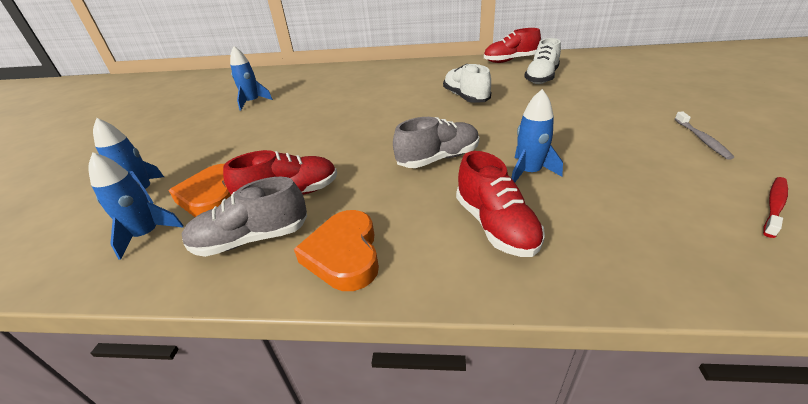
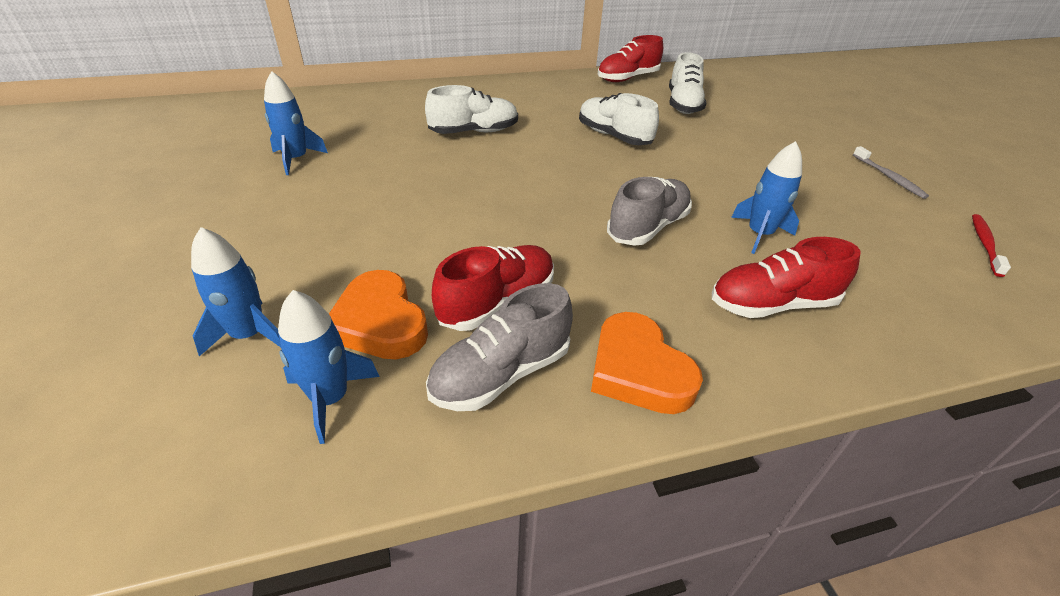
camera: 25 degrees left, 5 degrees up
(369, 91) = (474, 132): none -> white shoe
(495, 226) = (772, 304): red shoe -> red shoe turned 120 degrees clockwise

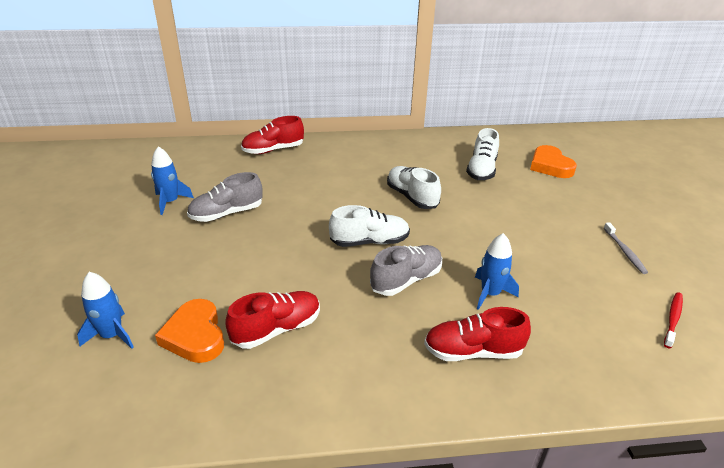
camera: 10 degrees right, 5 degrees down
(330, 398) = (151, 384): blue rocket -> none
(474, 132) = (305, 186): white shoe -> white shoe (369, 242)
(501, 374) = (262, 381): grey shoe -> grey shoe (227, 213)
(627, 78) = (445, 141): red shoe -> red shoe (273, 150)
(638, 370) = (355, 389): orange heart -> orange heart (550, 166)

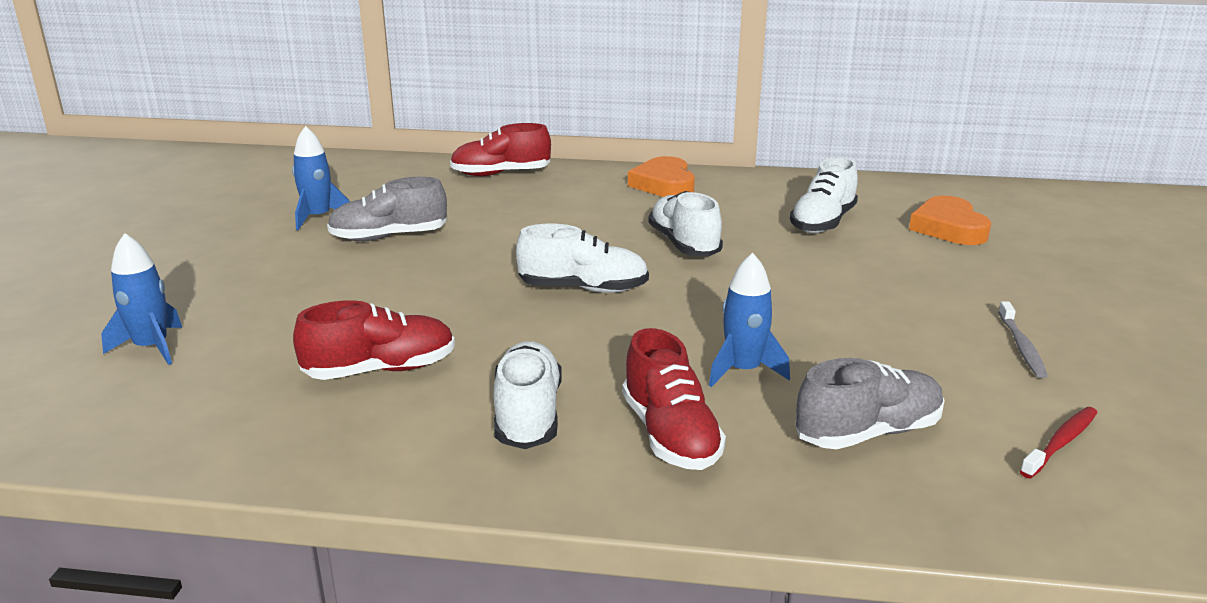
camera: 15 degrees right, 10 degrees down
(195, 335) = (261, 362): orange heart -> orange heart (664, 184)
(385, 351) = (528, 415): none -> white shoe
(406, 280) = (613, 339): grey shoe -> grey shoe (868, 433)
(473, 351) = (670, 435): red shoe -> red shoe turned 120 degrees counterclockwise

